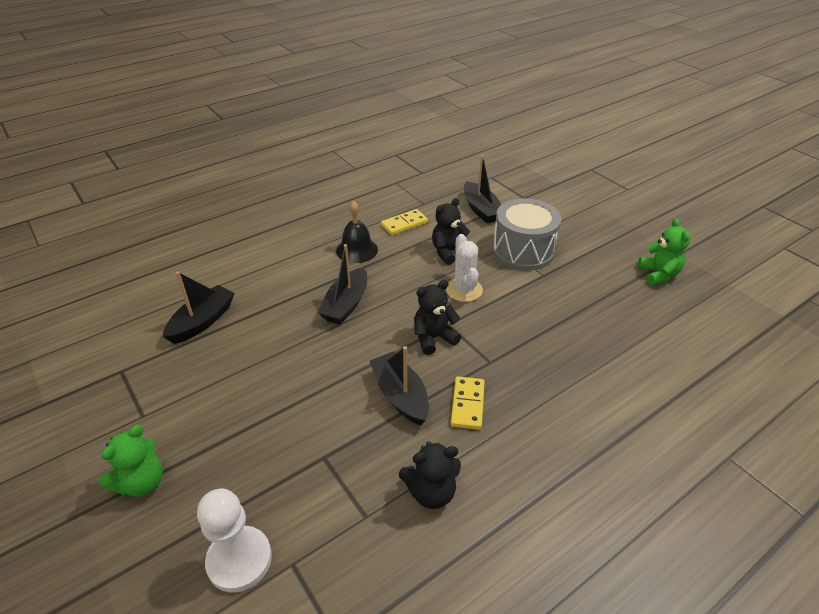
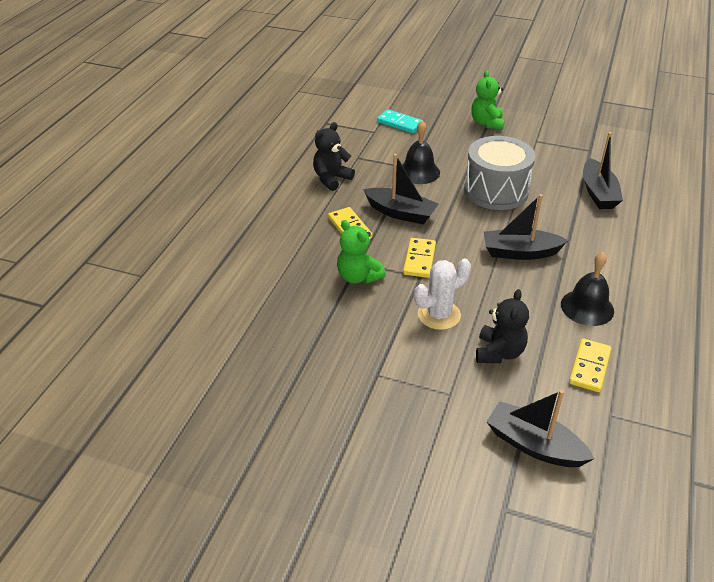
camera: 145 degrees right, 0 degrees up
(239, 560) = (399, 123): white pawn -> turquoise domino
(322, 443) = (418, 172): none -> black bell
(346, 304) = (520, 252): black boat -> black boat turned 75 degrees counterclockwise
(434, 338) = (419, 259): black teddy bear -> yellow domino
(464, 290) = (439, 315): white cactus -> white cactus turned 75 degrees counterclockwise
(523, 251) = (424, 398): grey drum -> grey drum (496, 191)
(658, 274) = (245, 445): green teddy bear -> green teddy bear (358, 277)

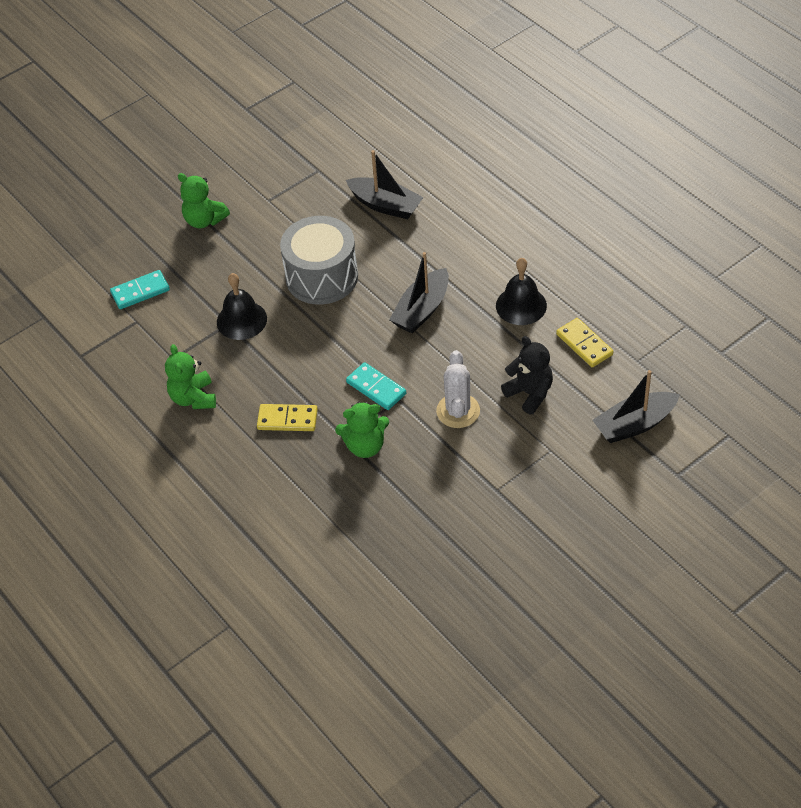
camera: 55 degrees left, 10 degrees up
(331, 179) = (193, 398): black teddy bear -> green teddy bear
(400, 213) = (296, 368): black boat -> none
(419, 259) = (376, 388): yellow domino -> turquoise domino

